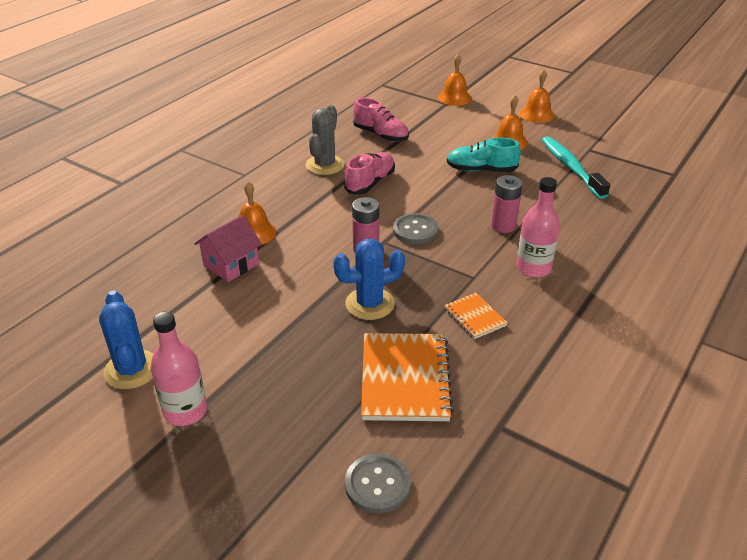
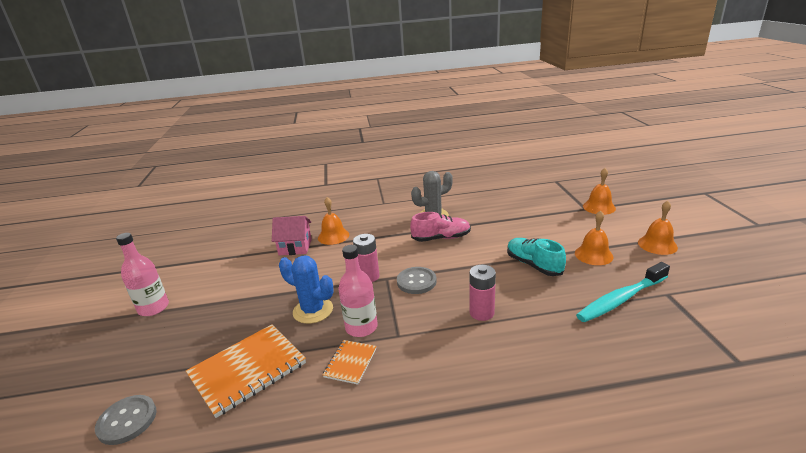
camera: 50 degrees right, 10 degrees down
(132, 370) = (176, 274): blue cactus -> none
(381, 135) = (499, 212): pink shoe -> none
(533, 268) = (450, 357): pink bottle -> pink bottle (361, 327)
(570, 167) = (620, 299): turquoise toothbrush -> turquoise toothbrush turned 150 degrees counterclockwise

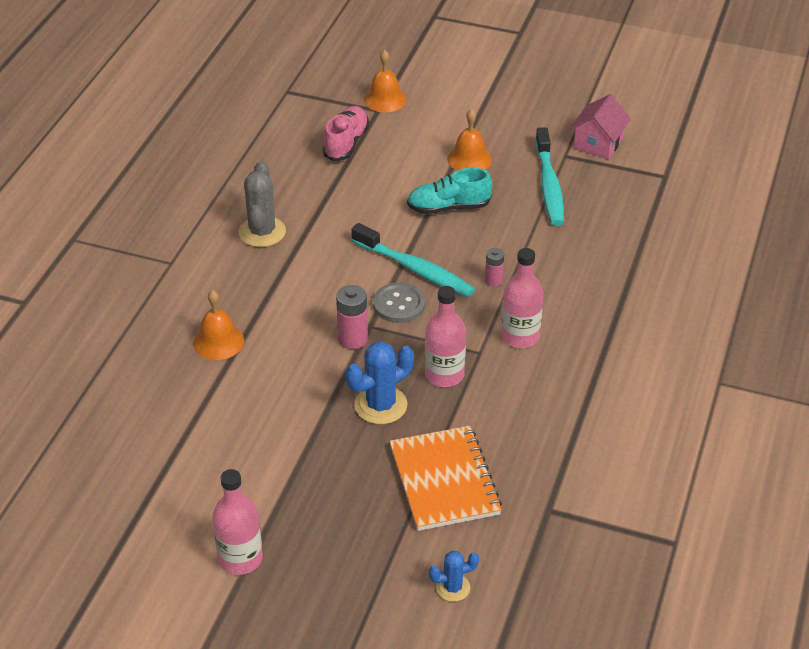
camera: 65 degrees left, 15 degrees up
(127, 420) = (453, 587): grey button -> blue cactus
(295, 247) = (210, 387): pink house -> pink house (598, 143)
(350, 363) = (493, 399): orange notebook -> none
(432, 350) = (520, 336): none -> pink bottle
(441, 238) = (326, 248): pink shoe -> pink shoe (346, 143)
(457, 275) = (415, 269): none -> turquoise toothbrush
(481, 313) = (493, 280): pink battery -> pink battery, size x0.62
(657, 245) = (492, 110): orange bell -> none

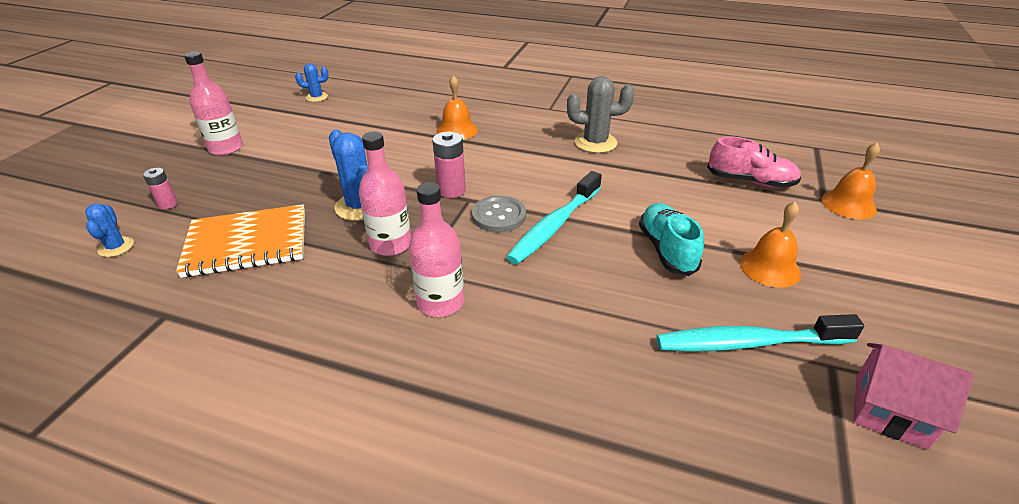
camera: 90 degrees right, 5 degrees down
(91, 496) = (316, 97): none -> blue cactus
(493, 280) = (539, 283): pink battery -> pink battery (168, 204)

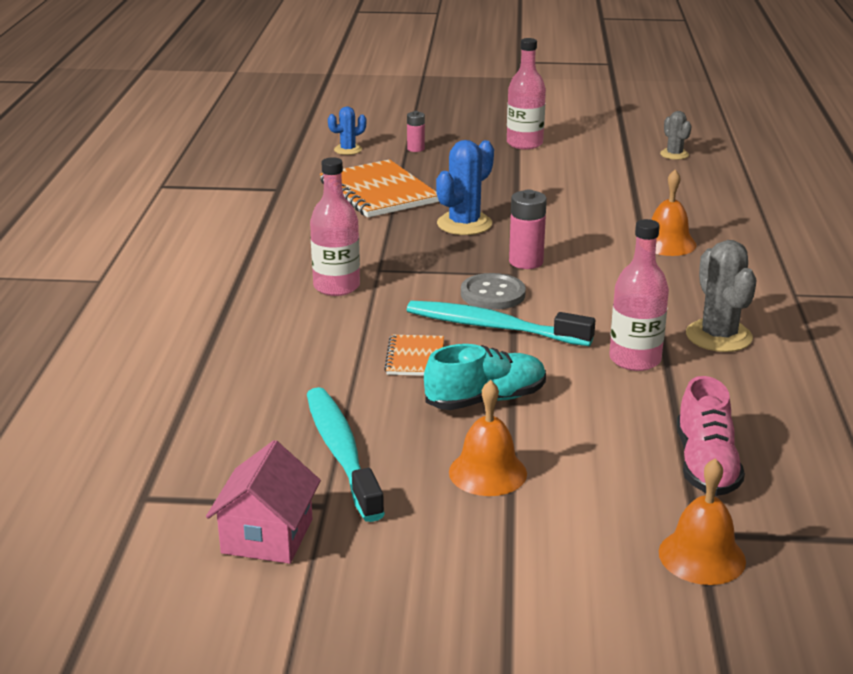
camera: 75 degrees right, 10 degrees down
(316, 97) = (674, 154): blue cactus -> grey cactus
(391, 244) = (410, 250): pink bottle -> pink bottle (635, 360)
(594, 275) = (415, 358): none -> orange notebook

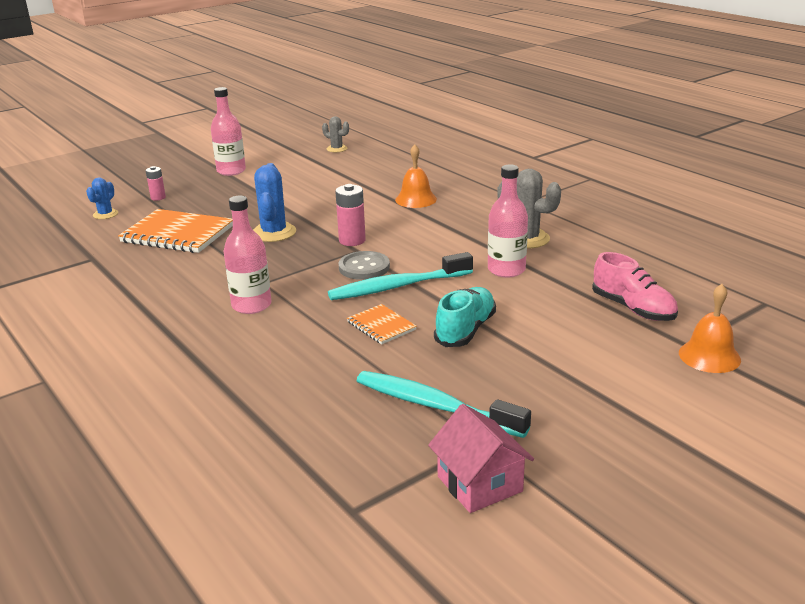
camera: 40 degrees left, 0 degrees up
(487, 472) = (537, 371): orange bell -> none

